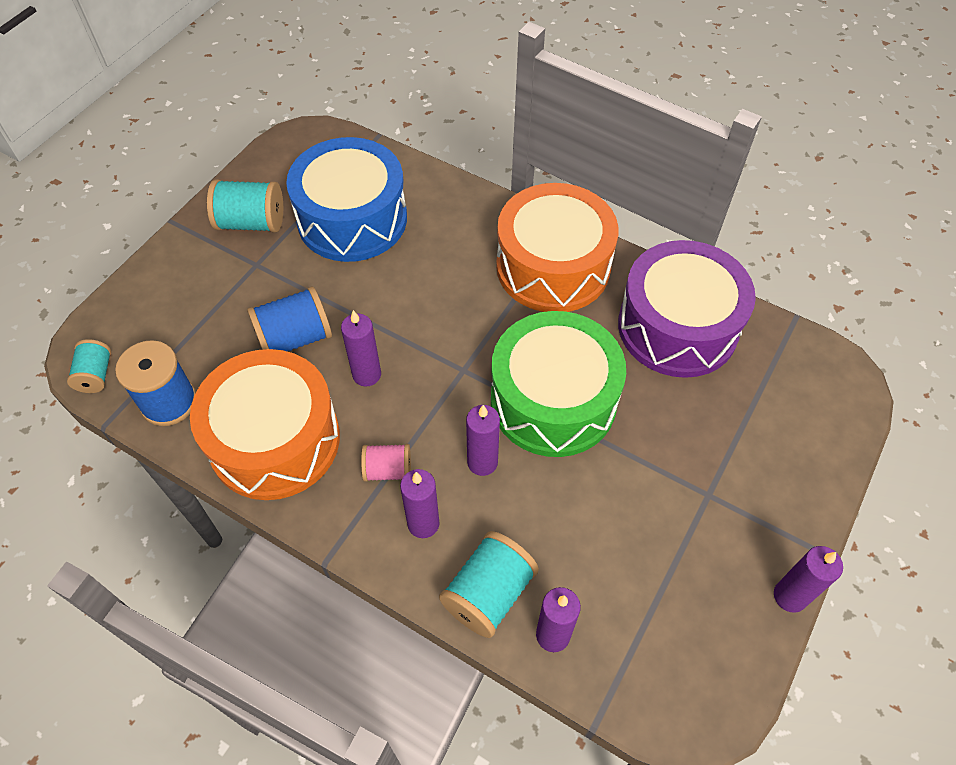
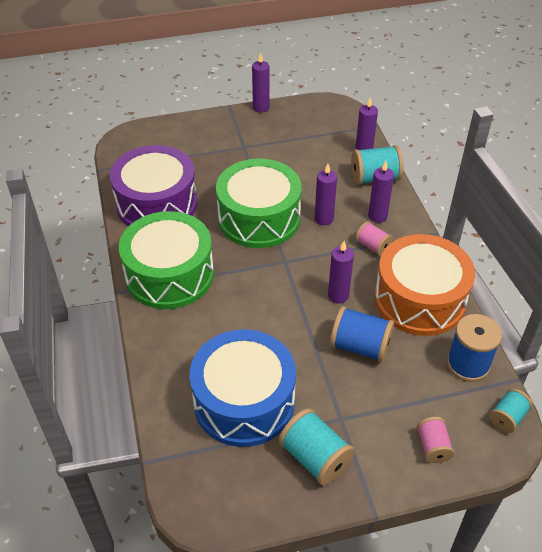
camera: 135 degrees left, 10 degrees down
(154, 299) = (432, 447): none -> pink spool
(553, 267) = (169, 275): orange drum -> green drum

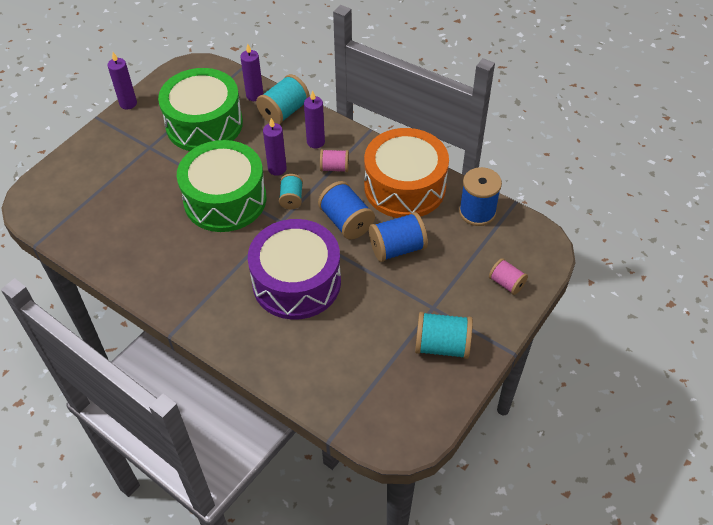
camera: 40 degrees left, 5 degrees up
(157, 204) = (124, 241): purple drum -> purple drum (296, 282)
(169, 275) = (199, 291): green drum -> green drum (204, 124)
(244, 401) = (356, 344): blue drum -> none
(338, 296) = (346, 222): purple candle -> blue spool
(507, 417) = (532, 231): turquoise spool -> turquoise spool (291, 198)

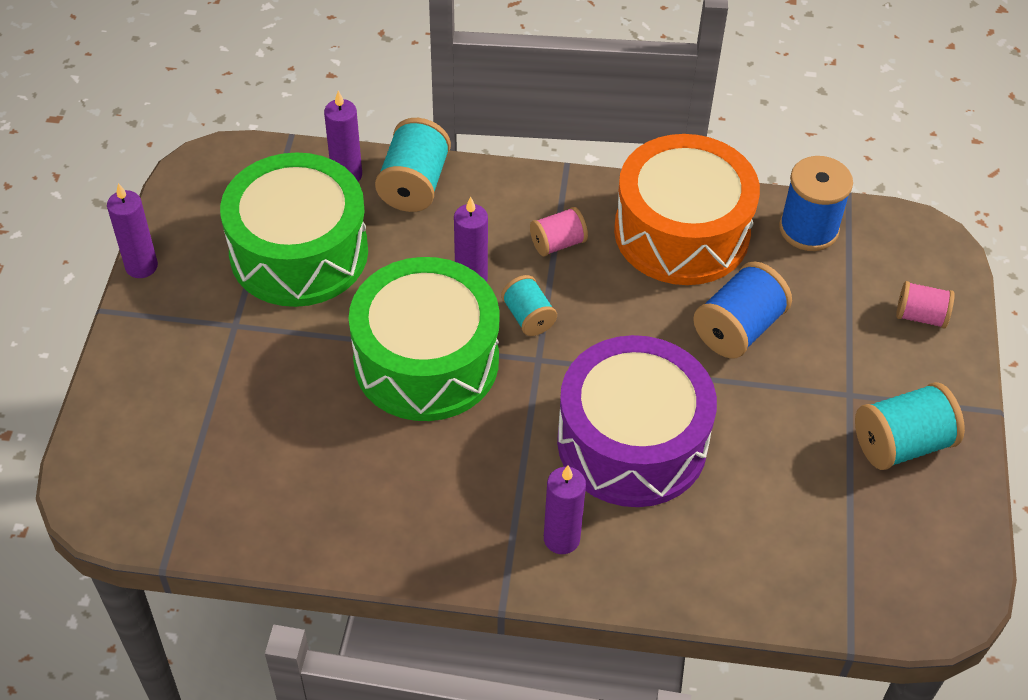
camera: 30 degrees left, 0 degrees up
(315, 142) = (499, 214): purple candle -> purple candle (561, 539)
(346, 222) = (636, 319): blue spool -> none

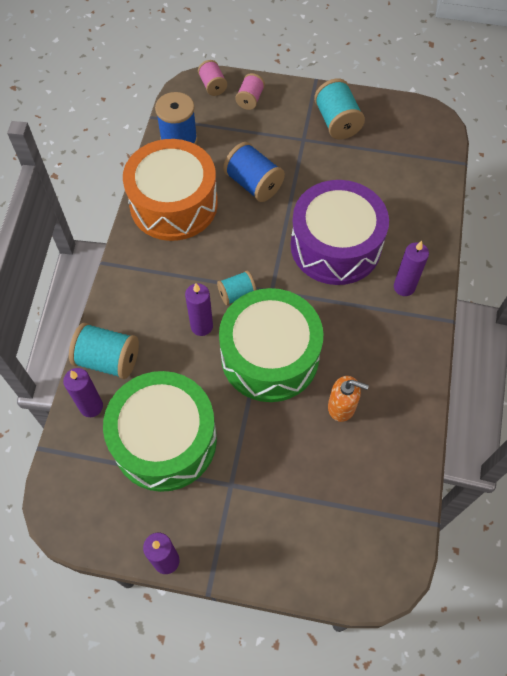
camera: 85 degrees left, 10 degrees up
(346, 450) = (342, 406): none -> orange soap dispenser
(558, 243) = (175, 273): pink spool -> pink spool (213, 86)

